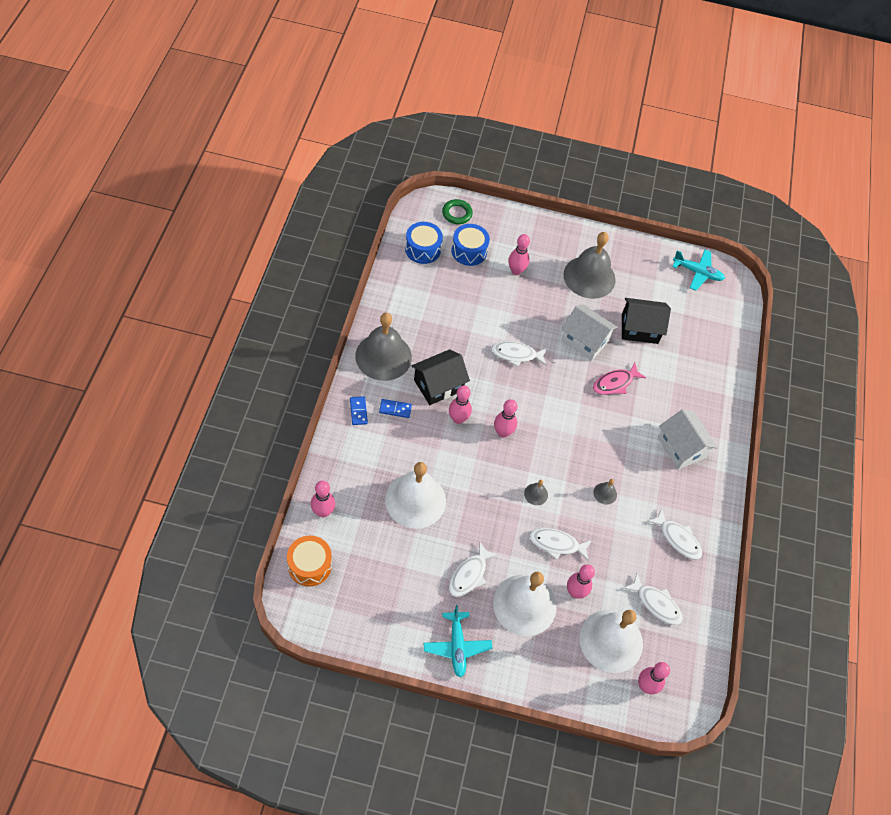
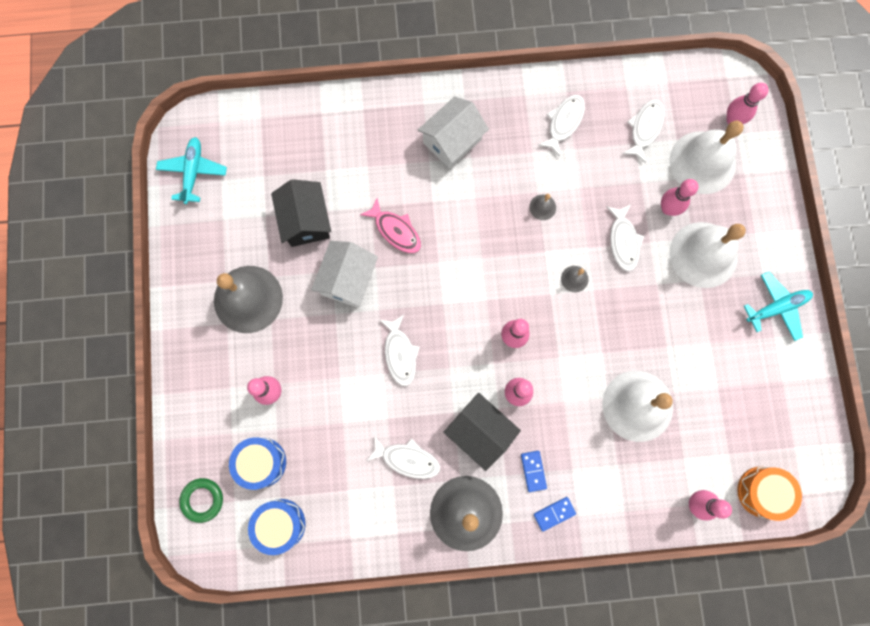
camera: 100 degrees left, 20 degrees up
(469, 574) = (696, 320): white fish -> white fish (407, 459)

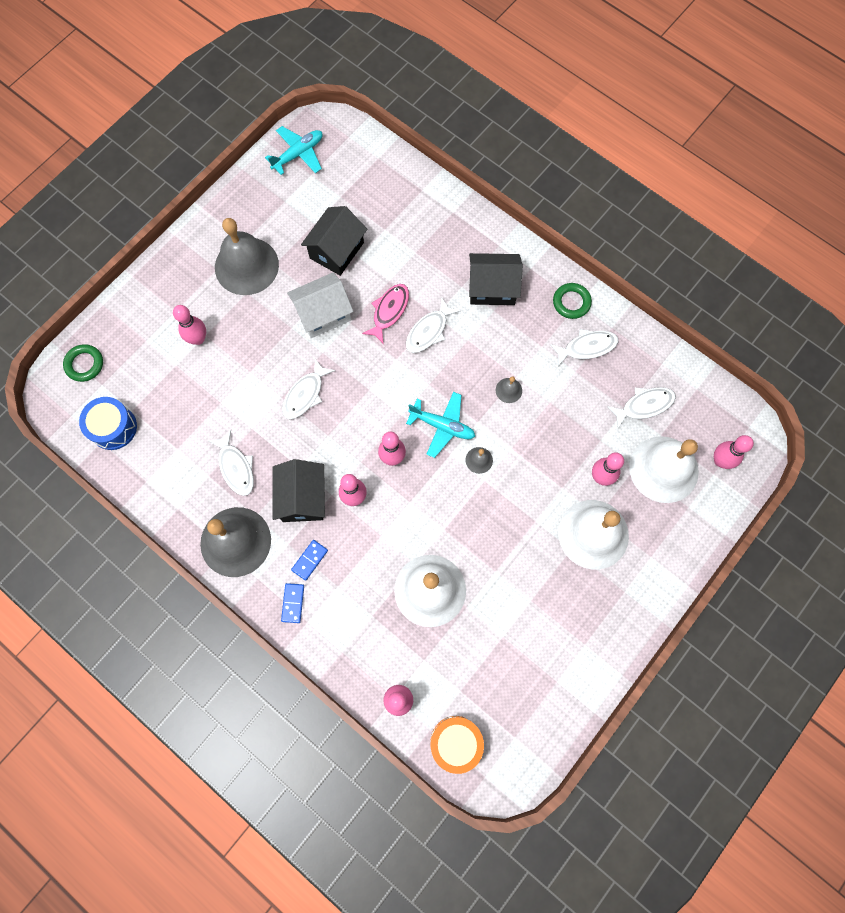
camera: 45 degrees right, 5 degrees down
(261, 462) = (144, 377): blue drum -> none
(395, 230) = (389, 311): pink fish -> pink fish turned 150 degrees counterclockwise
(452, 141) = (492, 288): white house -> black house
(519, 99) = (571, 302): none -> green ring
(554, 513) = (293, 603): blue domino -> blue domino turned 75 degrees clockwise
(623, 241) = (542, 468): white fish -> white fish (429, 331)
(776, 308) = (609, 625): turquoise plane -> turquoise plane (442, 426)

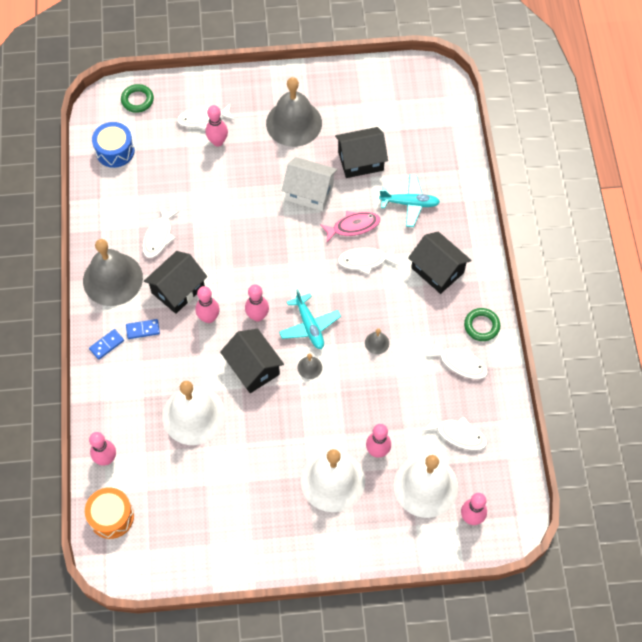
camera: 45 degrees right, 10 degrees down
(298, 154) = (401, 81): turquoise plane -> turquoise plane (409, 203)
(305, 394) = (246, 231): white fish -> white fish (203, 119)
(435, 504) = (253, 368): none -> black house

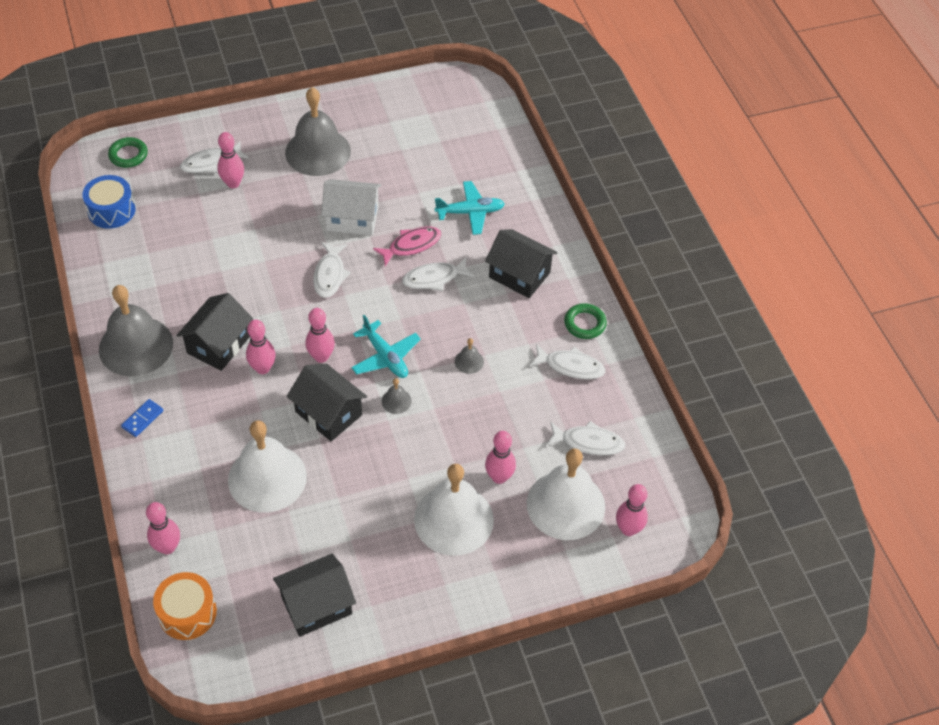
camera: 15 degrees left, 10 degrees down
(143, 330) = (184, 395): blue domino -> none
(159, 236) = (183, 292): white fish -> white fish (330, 275)
(360, 161) = (403, 178): black house -> black house (316, 605)

